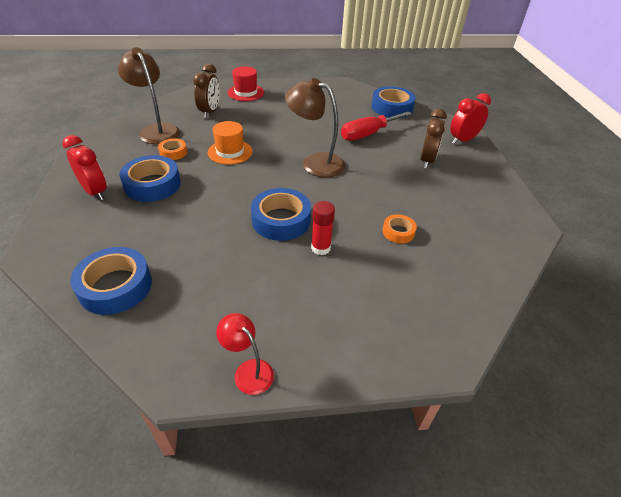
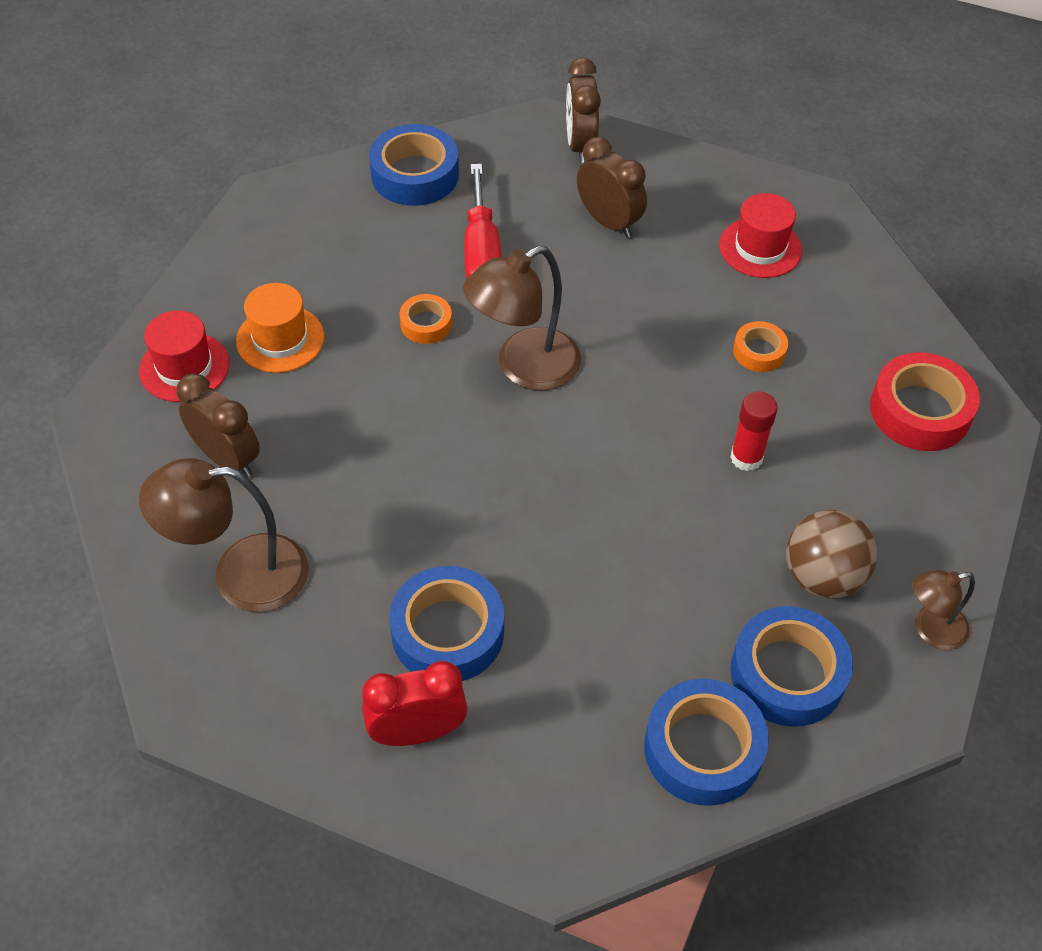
camera: 60 degrees left, 10 degrees up
(173, 152) = (353, 569): orange tape -> orange tape (426, 324)
(230, 152) = (410, 477): orange hat -> orange hat (280, 339)
(248, 370) = (930, 629): red lamp -> brown lamp
(258, 303) = (822, 576): none -> brown ball
(281, 220) = (656, 480): blue tape -> blue tape (787, 673)
(422, 315) = (920, 411): none -> red tape
(462, 140) = (580, 145): red clock -> brown clock
(470, 212) = (760, 248): none -> red hat

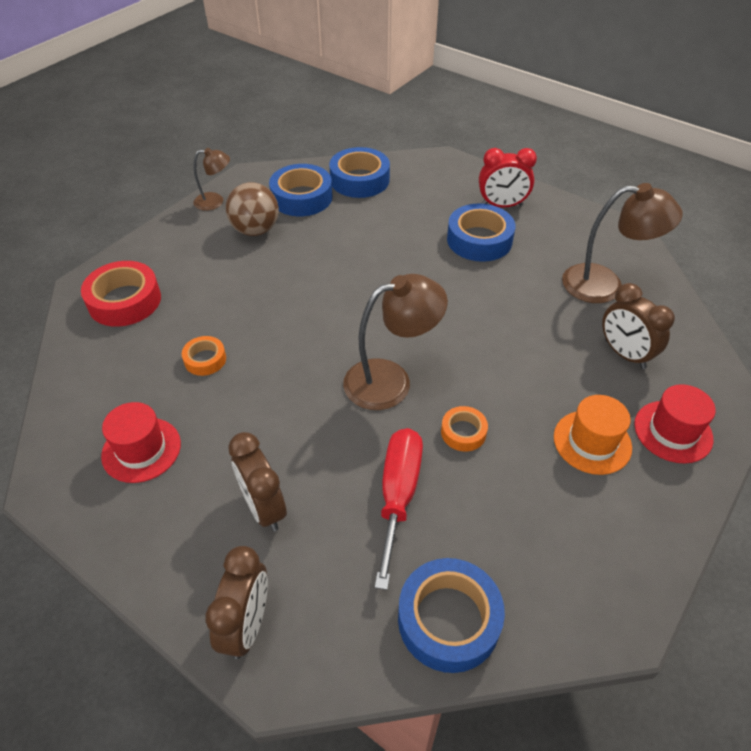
camera: 165 degrees left, 5 degrees down
(746, 458) = (260, 293): red glue stick -> none

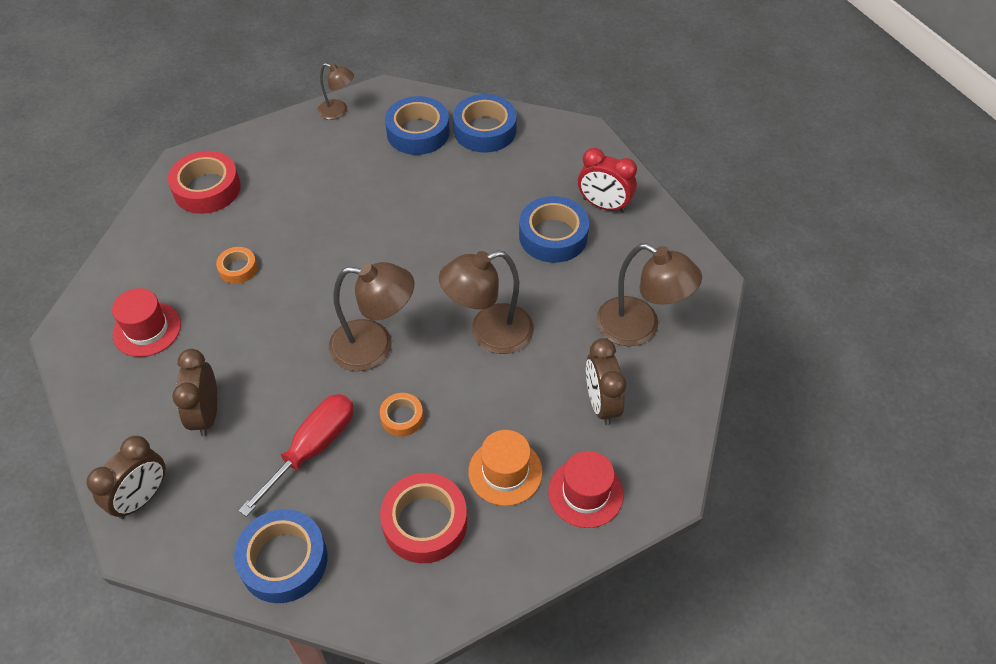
camera: 25 degrees right, 5 degrees up
(255, 230) = (355, 154): brown ball -> none
(486, 332) = (489, 333): none -> brown lamp
(557, 518) = (425, 522): none -> red tape

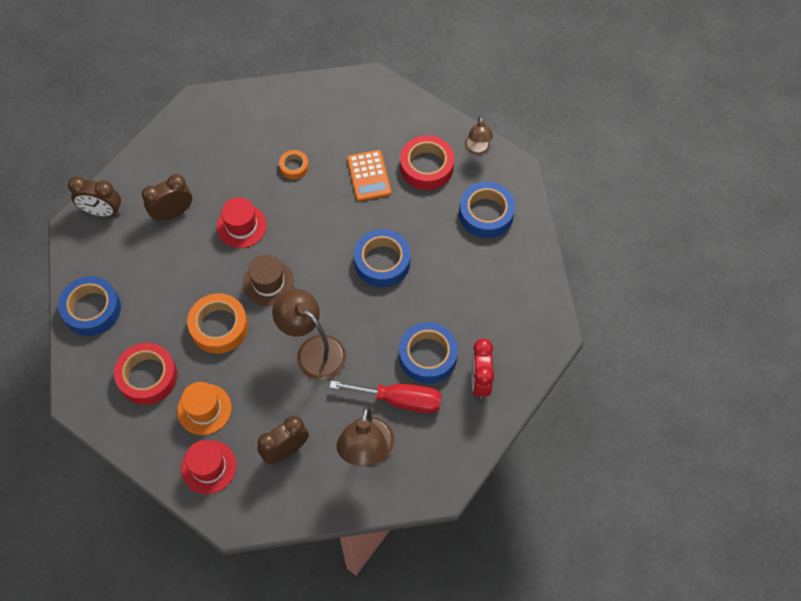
camera: 65 degrees right, 10 degrees up
(147, 329) = (220, 143): red hat -> red hat (241, 226)
(207, 189) = (354, 109): red tape -> red tape (426, 167)
(302, 207) = (369, 176): none -> orange calculator
(313, 448) = (174, 285): red screwdriver -> red screwdriver (399, 400)
(374, 346) = (268, 283): brown lamp -> brown hat
(402, 417) = (219, 327): orange tape -> orange tape, size x1.85
(485, 130) = (515, 259): blue tape -> blue tape (382, 262)

